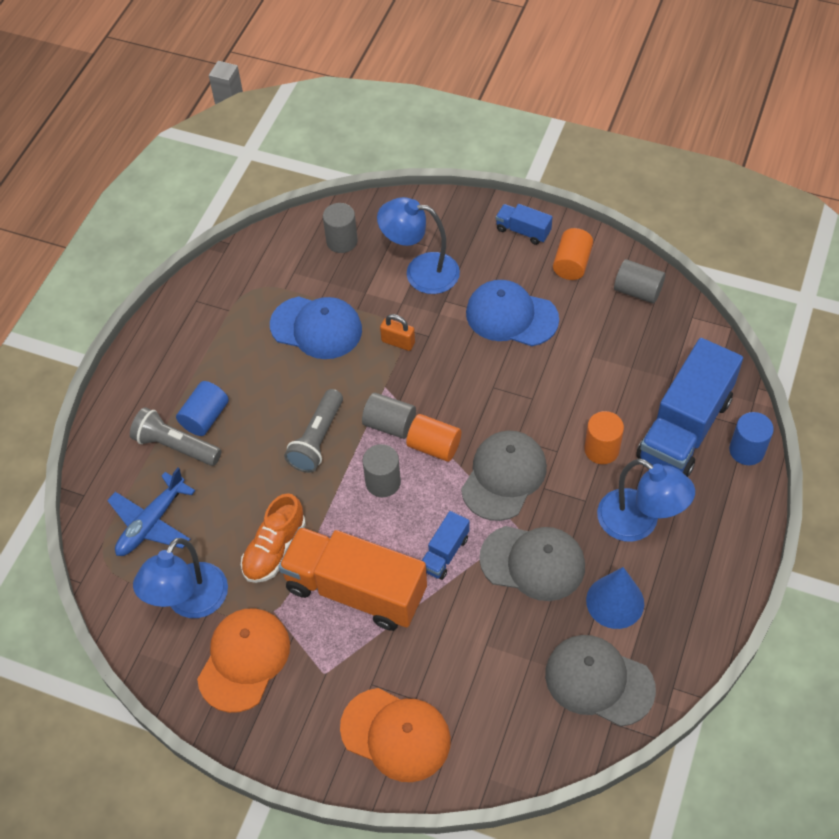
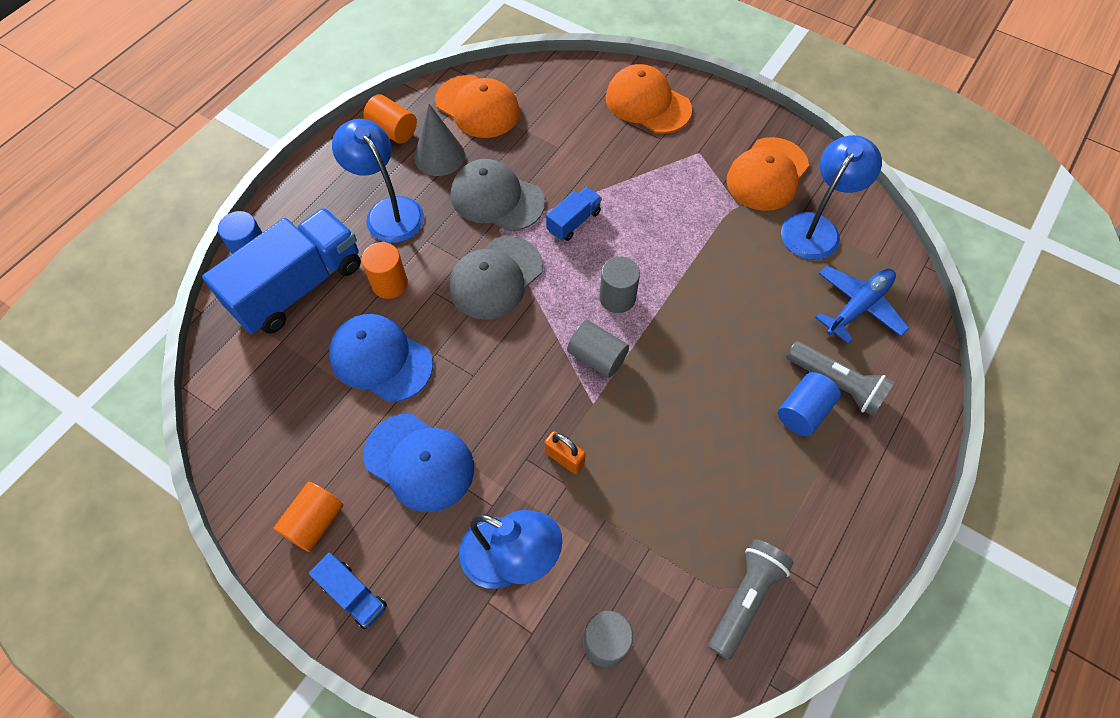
camera: 170 degrees left, 5 degrees up
(274, 549) = (734, 257): orange shoe -> none
(316, 328) = (660, 503): blue cap -> blue cap (380, 359)
(317, 439) = (678, 357): grey flashlight -> grey flashlight (745, 599)
(355, 590) = (662, 208): orange truck -> none
(434, 446) = (556, 323): orange cylinder -> orange cylinder (393, 130)
(599, 681) = (477, 107): grey cap -> orange cap
(615, 602) = (439, 156): blue cone -> grey cone
(637, 291) = (257, 461): grey cylinder -> none

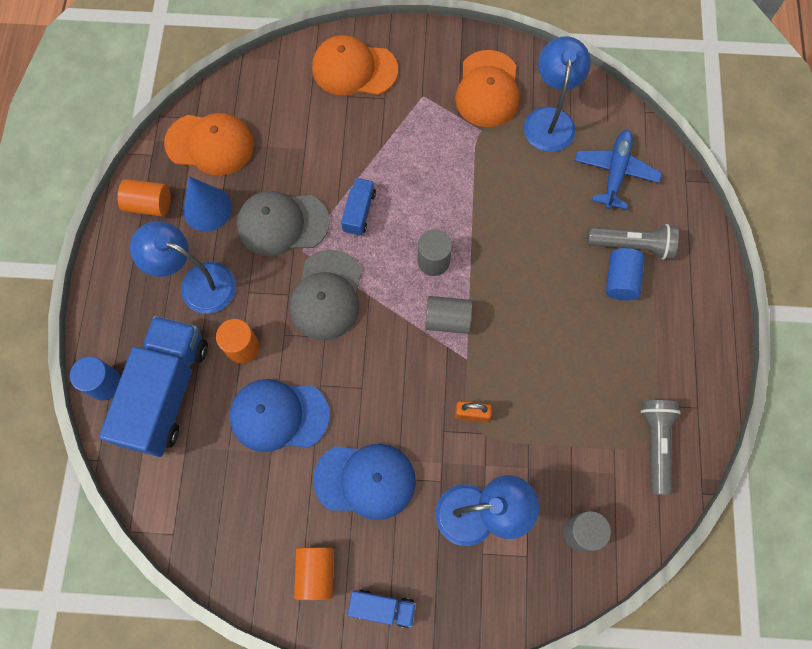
camera: 30 degrees left, 10 degrees up
(439, 156) = (207, 209): grey cone -> blue cone

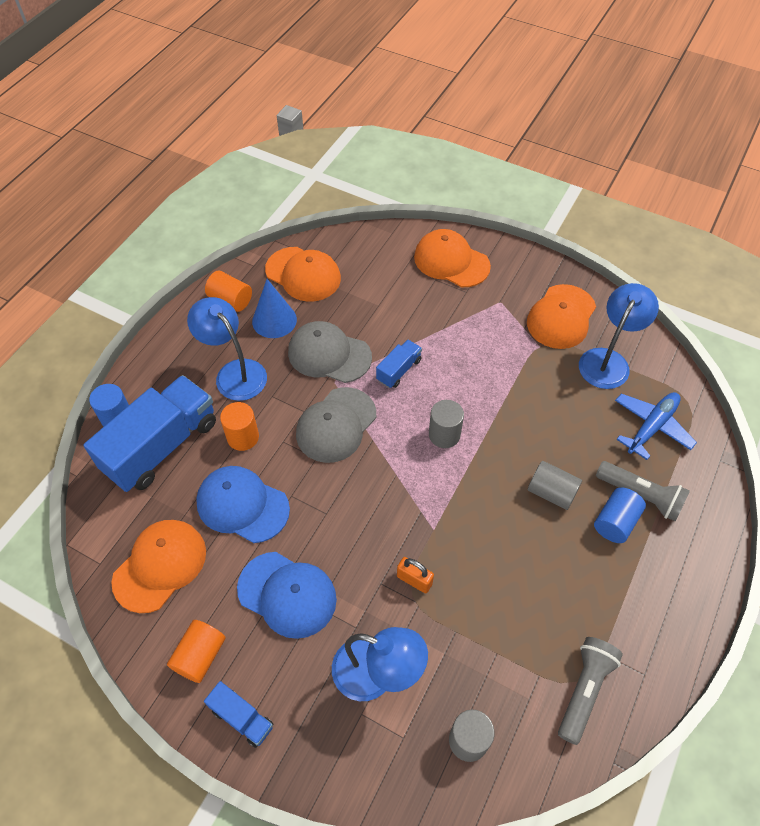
camera: 25 degrees right, 15 degrees down
(232, 509) = (160, 566): none -> orange cap
(447, 319) = (432, 488): grey cylinder -> grey cylinder (551, 492)

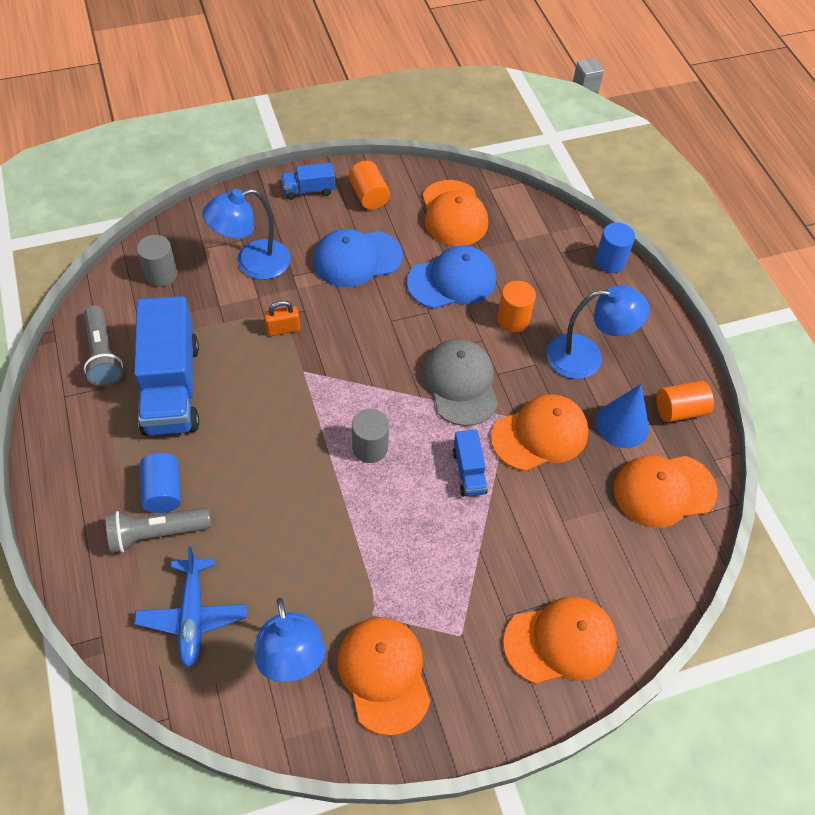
camera: 130 degrees right, 0 degrees up
(162, 446) = (555, 270): blue truck -> blue truck (171, 387)
(329, 354) = (540, 435): grey cap -> orange cap
(551, 492) = (237, 472): grey cylinder -> none

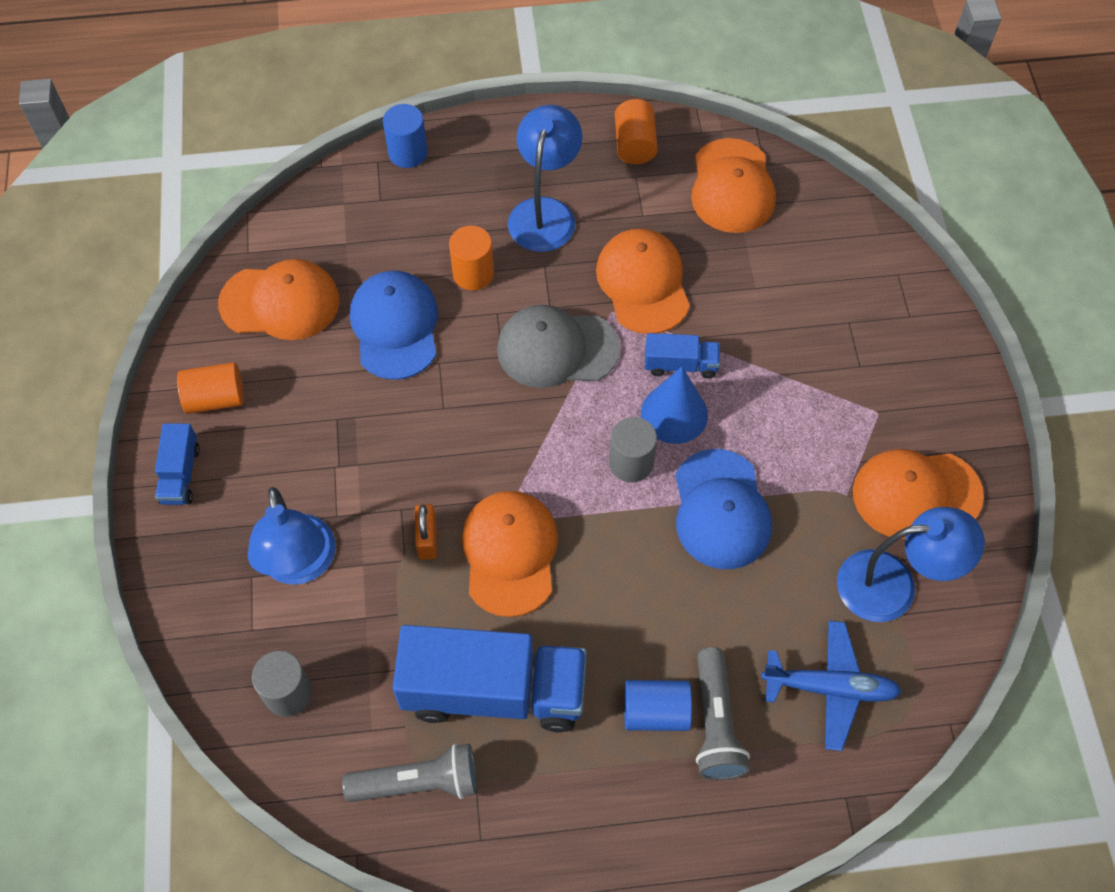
camera: 75 degrees left, 5 degrees up
(357, 259) = (328, 431): blue cap -> blue cap (721, 509)
(560, 641) = (893, 322): orange cap -> orange cap (510, 553)
(622, 425) = (644, 202): blue cone -> blue cone (674, 414)

